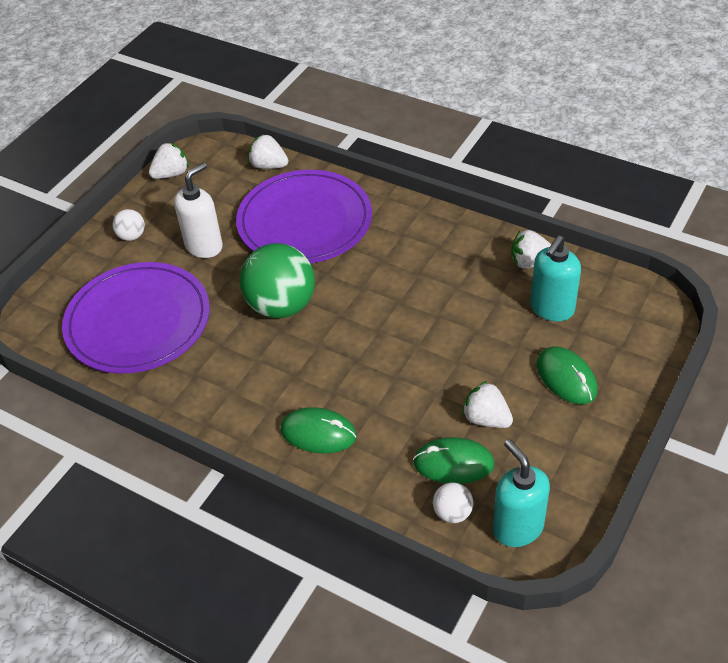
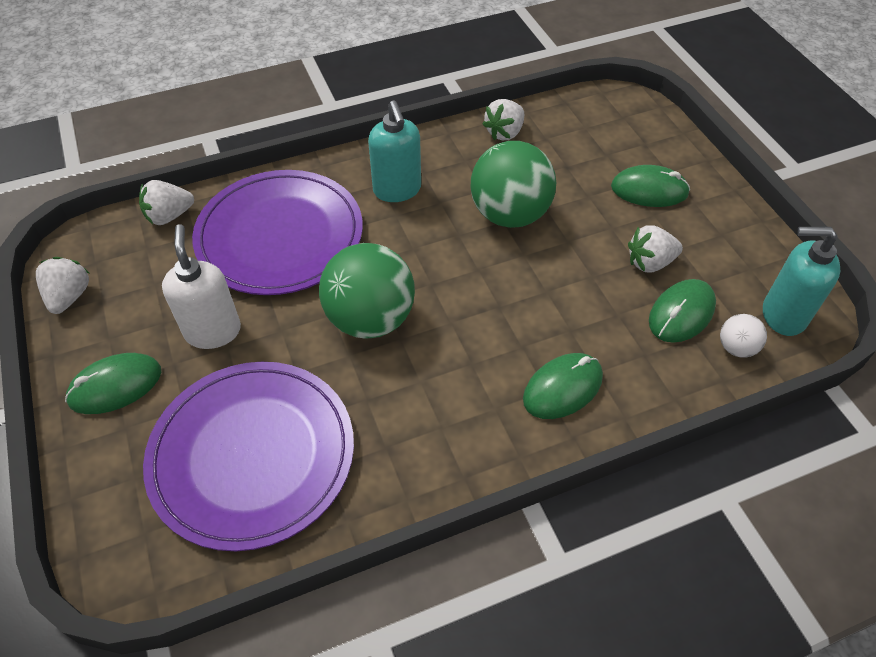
camera: 55 degrees left, 5 degrees up
(132, 236) = (115, 386): white ball -> green mouse
(448, 315) = (509, 214): none -> green ball
(551, 309) = (568, 153): turquoise soap dispenser -> turquoise soap dispenser (397, 190)

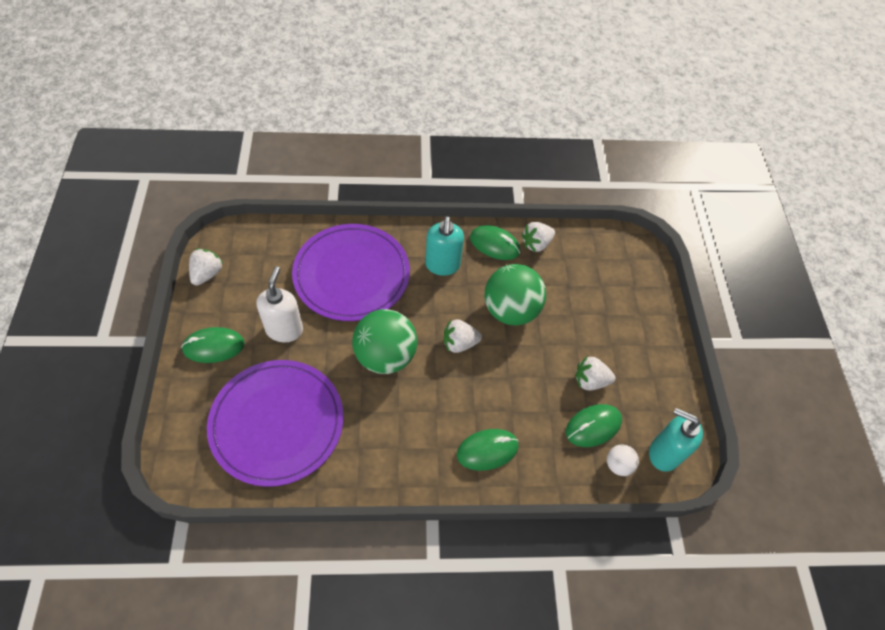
camera: 15 degrees right, 5 degrees up
(169, 216) = (287, 235): white strawberry -> white strawberry (459, 343)
(649, 190) = (618, 324): green mouse -> green mouse (494, 244)

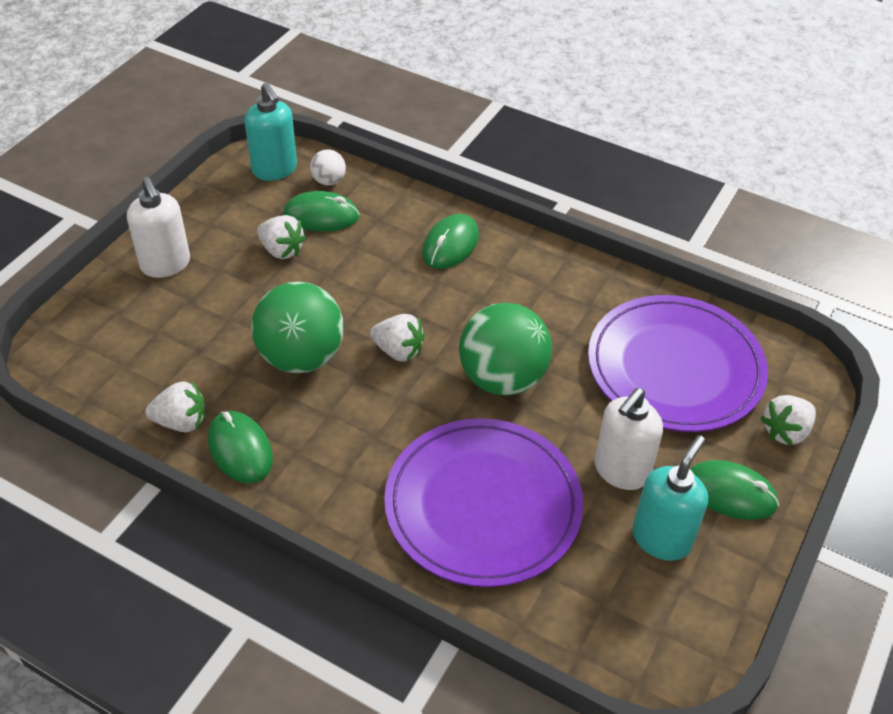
camera: 145 degrees left, 10 degrees down
(207, 274) = (711, 613): white strawberry -> white strawberry (785, 431)
(442, 265) = (341, 455): turquoise soap dispenser -> turquoise soap dispenser (661, 538)
(487, 450) = (450, 245): green mouse -> green mouse turned 75 degrees counterclockwise
(644, 331) = (166, 264): none -> white soap dispenser

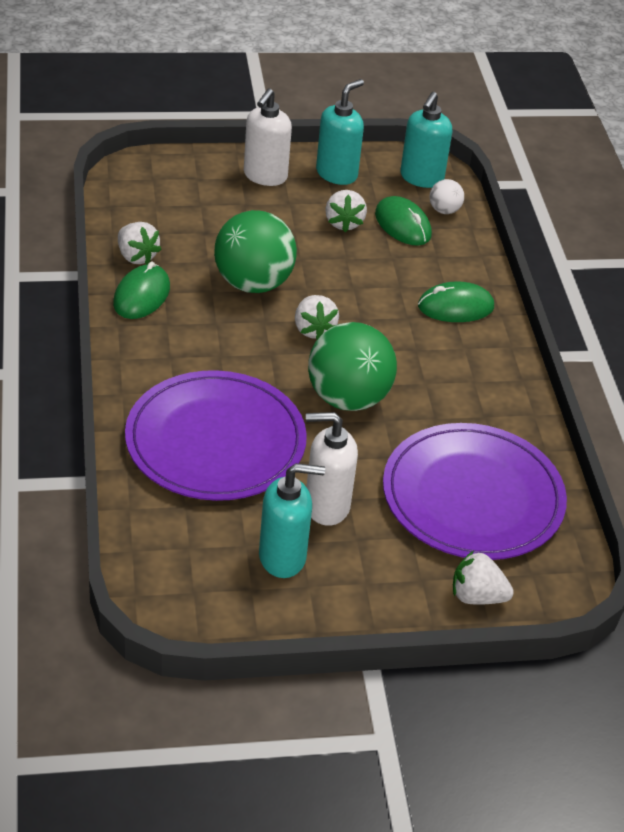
camera: 50 degrees right, 5 degrees down
(213, 217) = (337, 174): none -> turquoise soap dispenser
(730, 493) = (371, 583): green mouse -> none

